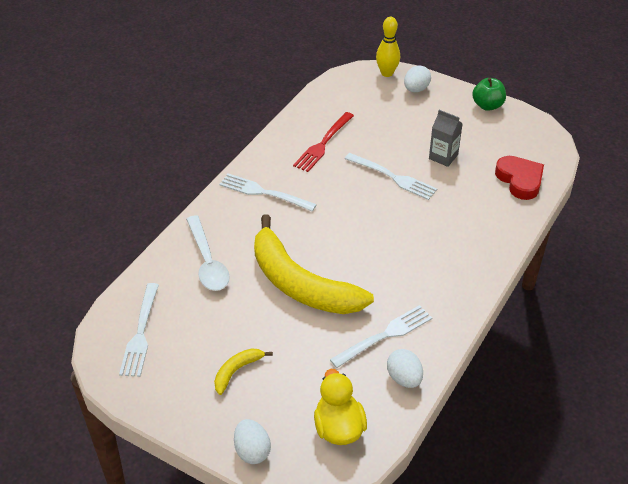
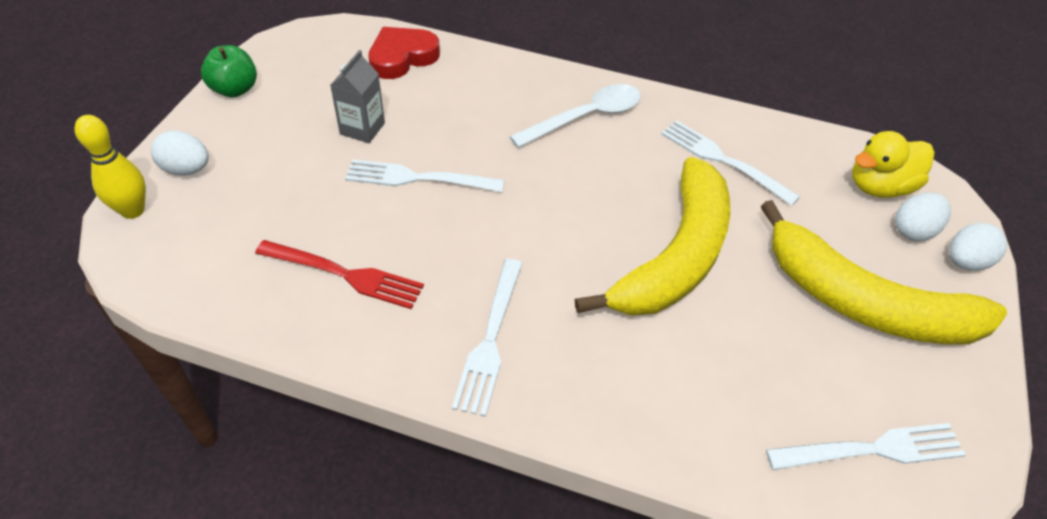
camera: 105 degrees left, 5 degrees up
(207, 262) = (680, 389): white spoon -> white spoon (586, 117)
(237, 371) = (864, 302): yellow banana -> yellow banana, size x2.40
(393, 177) = (418, 178): white fork -> white fork turned 105 degrees counterclockwise
(404, 378) = (777, 139): white egg -> white egg (913, 231)

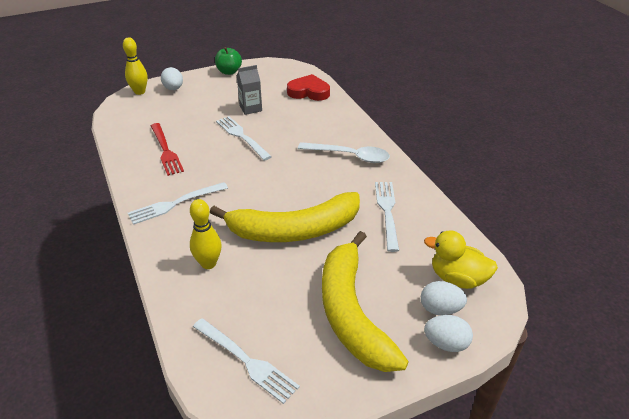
camera: 50 degrees right, 10 degrees down
(659, 380) = (208, 263): none -> yellow bowling pin

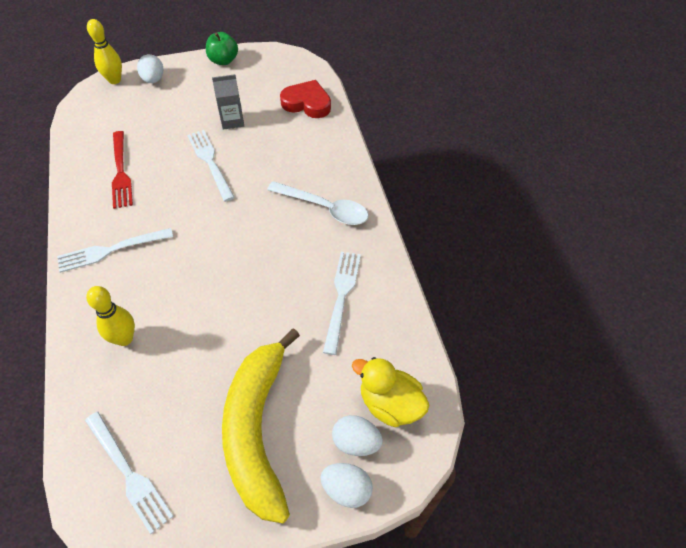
camera: 10 degrees right, 15 degrees up
(294, 230) = (229, 306): yellow banana -> none

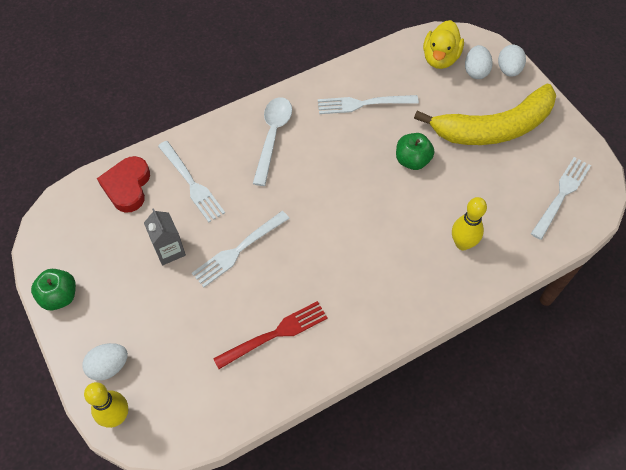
camera: 105 degrees left, 5 degrees up
(111, 250) = (378, 296): white fork -> white fork (191, 183)
(246, 323) = (412, 160): none -> green apple

